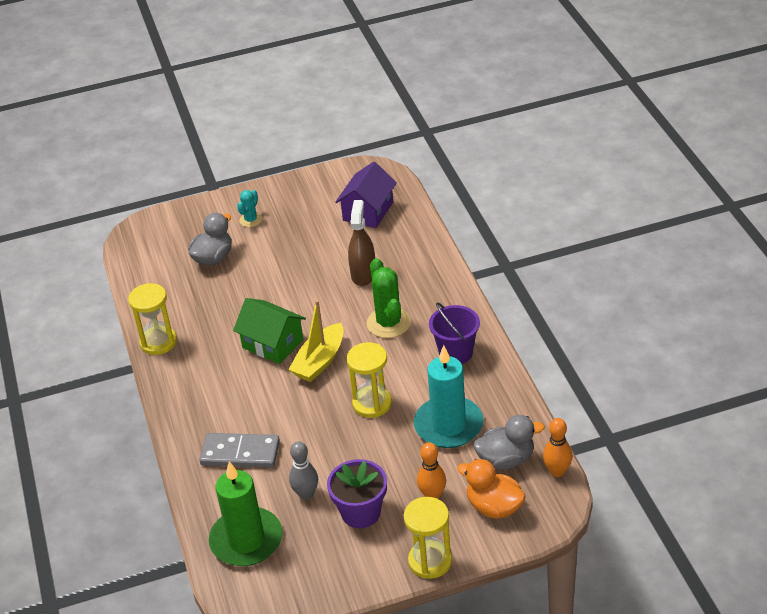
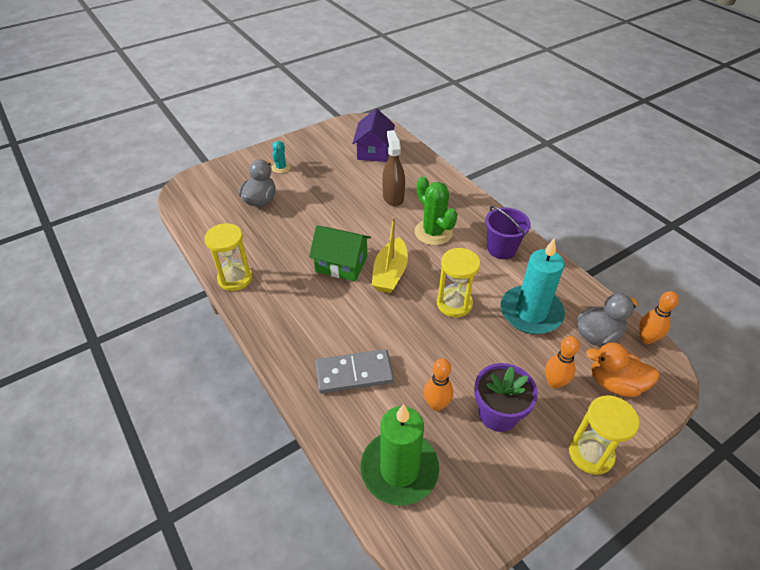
camera: 20 degrees left, 5 degrees up
(306, 494) = (436, 404): grey bowling pin -> orange bowling pin

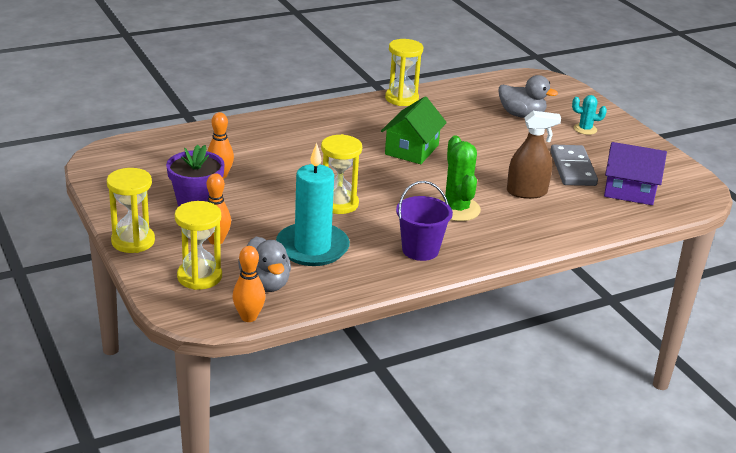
camera: 95 degrees right, 15 degrees down
(354, 373) = (269, 143): grey domino -> grey domino (573, 168)
(390, 273) = (392, 174): yellow boat -> none
(399, 469) = (168, 151): green candle -> none
(433, 232) = (456, 209): green cactus -> green cactus turned 75 degrees counterclockwise
(615, 383) = (199, 277): orange duck -> yellow hourglass

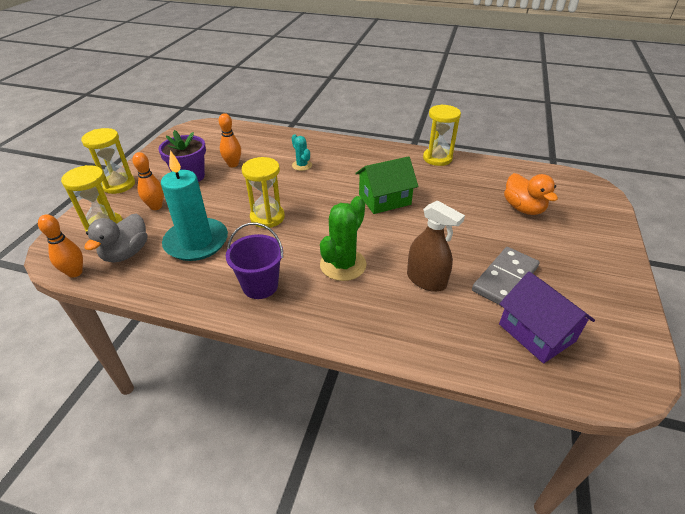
camera: 45 degrees right, 10 degrees up
(521, 115) = (523, 208): grey duck -> orange duck
(585, 129) = (571, 246): turquoise cactus -> turquoise cactus (302, 165)

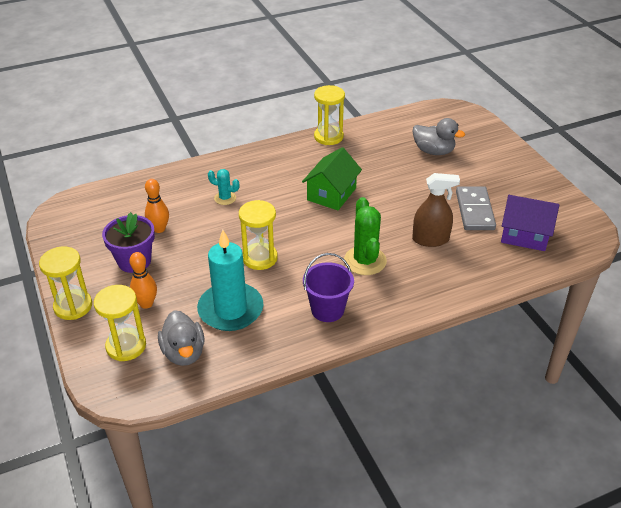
camera: 40 degrees left, 0 degrees up
(75, 272) = (164, 393): orange bowling pin -> none
(523, 208) = (433, 151): orange duck -> grey duck

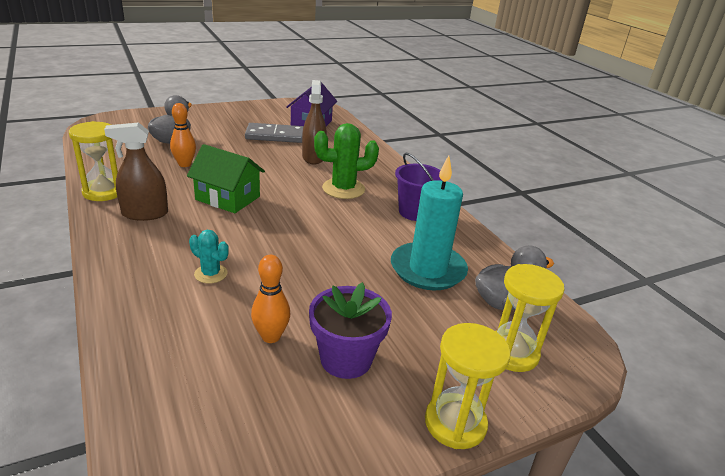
camera: 95 degrees left, 10 degrees down
(146, 303) = (432, 339): orange bowling pin -> orange bowling pin (184, 164)
(225, 198) = (211, 274): turquoise cactus -> turquoise cactus turned 75 degrees counterclockwise
(260, 258) = (339, 248): yellow hourglass -> none
(300, 159) = (145, 214): none -> brown spray bottle

